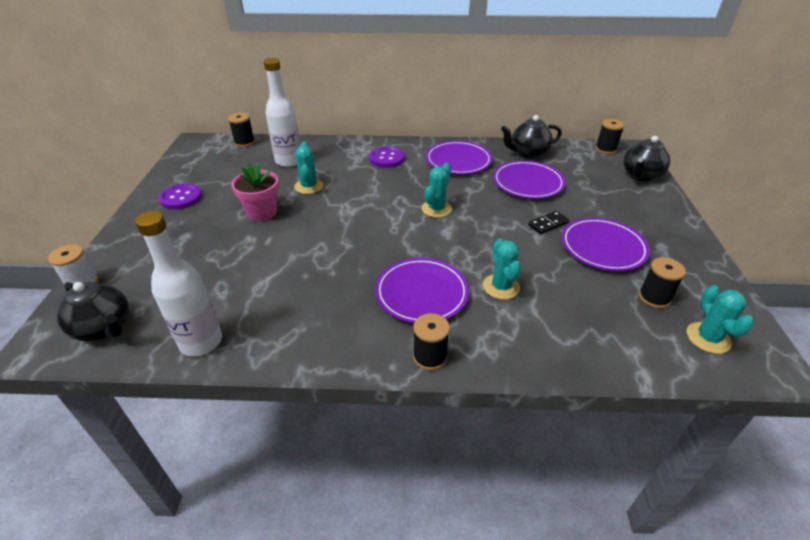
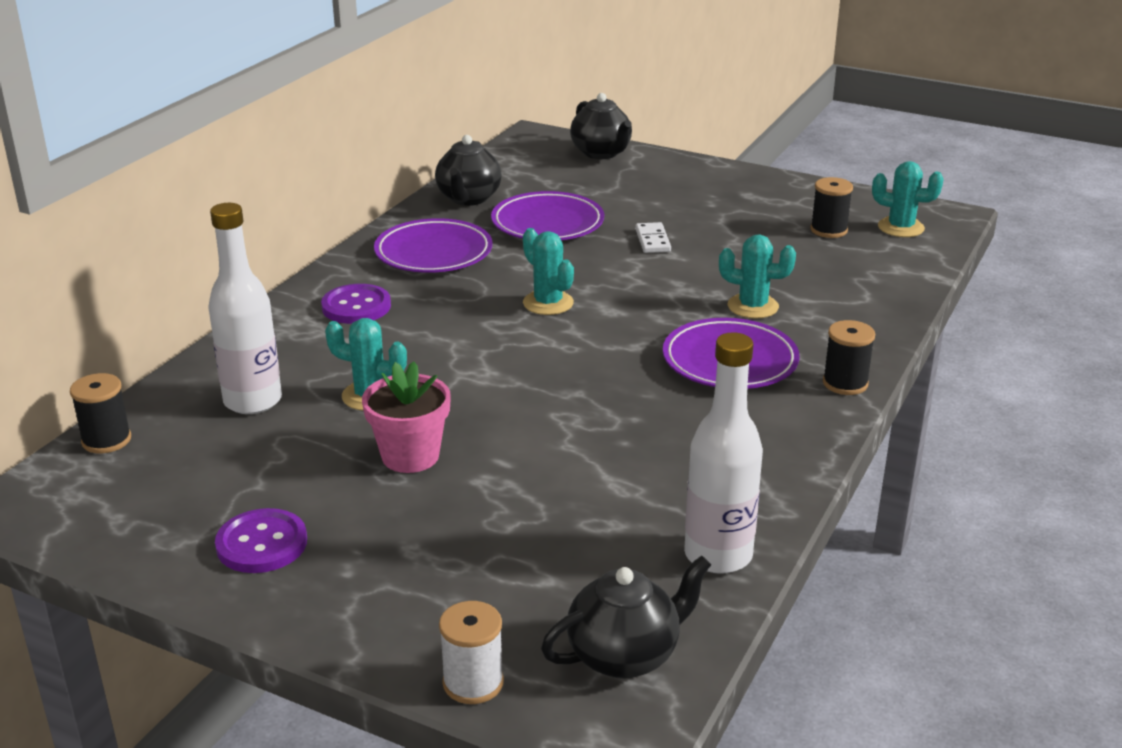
camera: 65 degrees left, 10 degrees down
(548, 224) = (653, 240): black domino -> white domino
(603, 248) = (726, 225): purple plate -> none
(605, 149) = (517, 149): black spool -> none

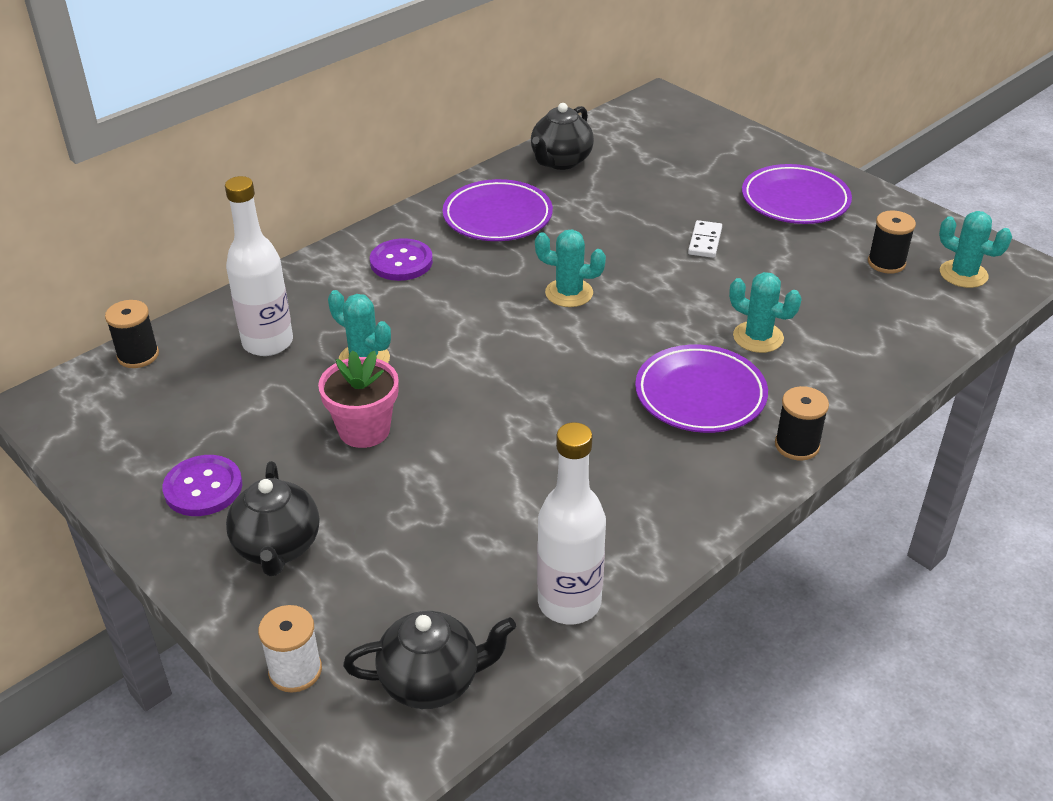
camera: 20 degrees right, 10 degrees up
(547, 223) = (617, 203): purple plate -> purple plate (795, 200)
(548, 303) = (569, 293): turquoise cactus -> turquoise cactus turned 60 degrees counterclockwise
(601, 153) = (713, 130): black teapot -> black teapot (277, 547)

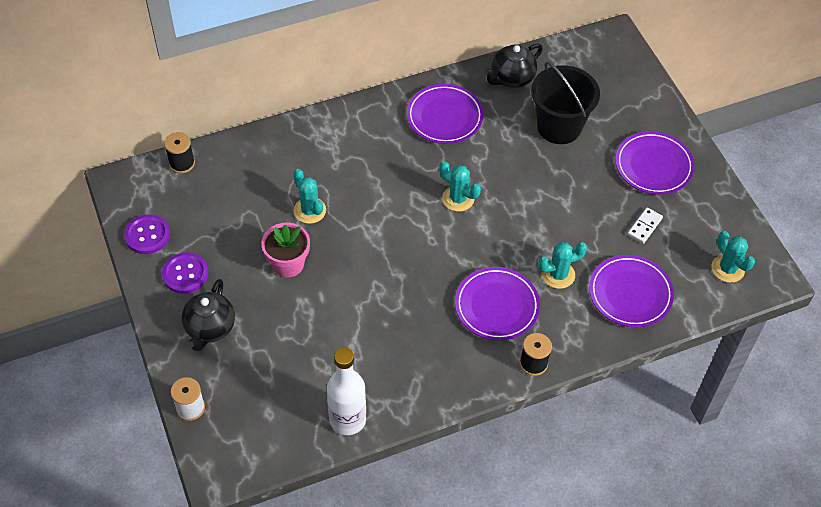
camera: 20 degrees right, 15 degrees up
(268, 343) = (259, 178): white bottle -> none
(401, 262) = (365, 137): purple button -> purple button (147, 235)
(432, 681) = (255, 440): black teapot -> none
(652, 192) = (559, 127): none -> black bucket
(705, 241) = (570, 183): white domino -> white domino (644, 226)
(758, 337) = (558, 274): turquoise cactus -> turquoise cactus turned 75 degrees counterclockwise
(865, 332) = (630, 294): none -> purple plate
(886, 263) = (681, 242): black spool -> none

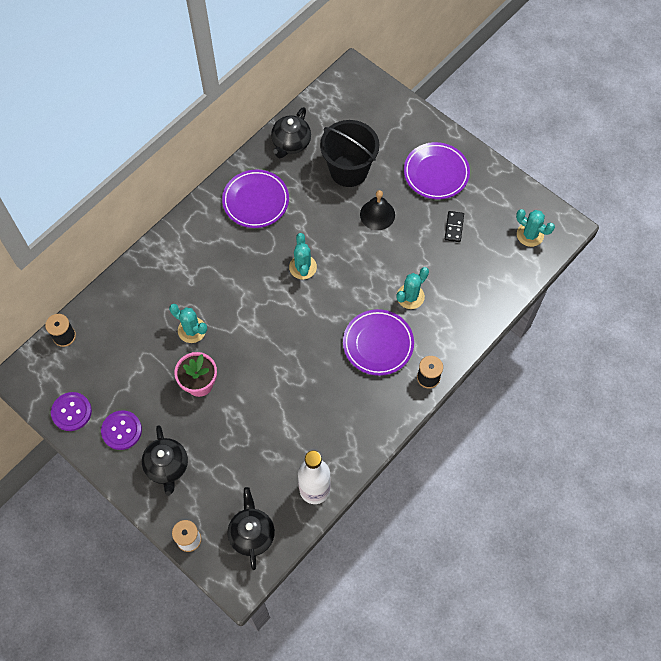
camera: 25 degrees left, 10 degrees up
(257, 433) = (252, 534): none -> black teapot
(458, 198) = (303, 267): turquoise cactus -> turquoise cactus turned 75 degrees clockwise
(566, 180) = (377, 214): none -> black bell
(630, 294) = (470, 288): purple plate -> none
(644, 226) = (454, 227): white domino -> black domino

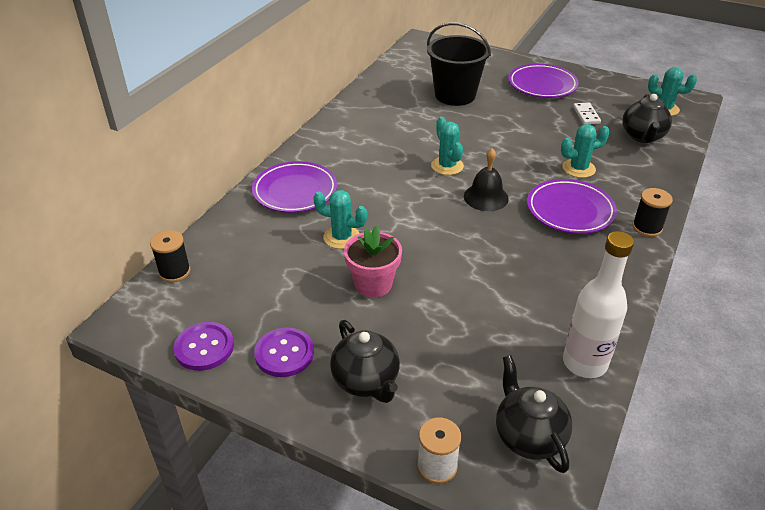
camera: 15 degrees left, 25 degrees down
(256, 201) = (369, 128): purple plate -> purple plate (295, 191)
(291, 144) = (386, 87): black teapot -> black teapot (642, 136)
(377, 214) = (503, 118): black bell -> black bell (486, 197)
(410, 296) = (578, 168): turquoise cactus -> turquoise cactus turned 45 degrees clockwise
(454, 227) = (586, 115): black domino -> white domino

